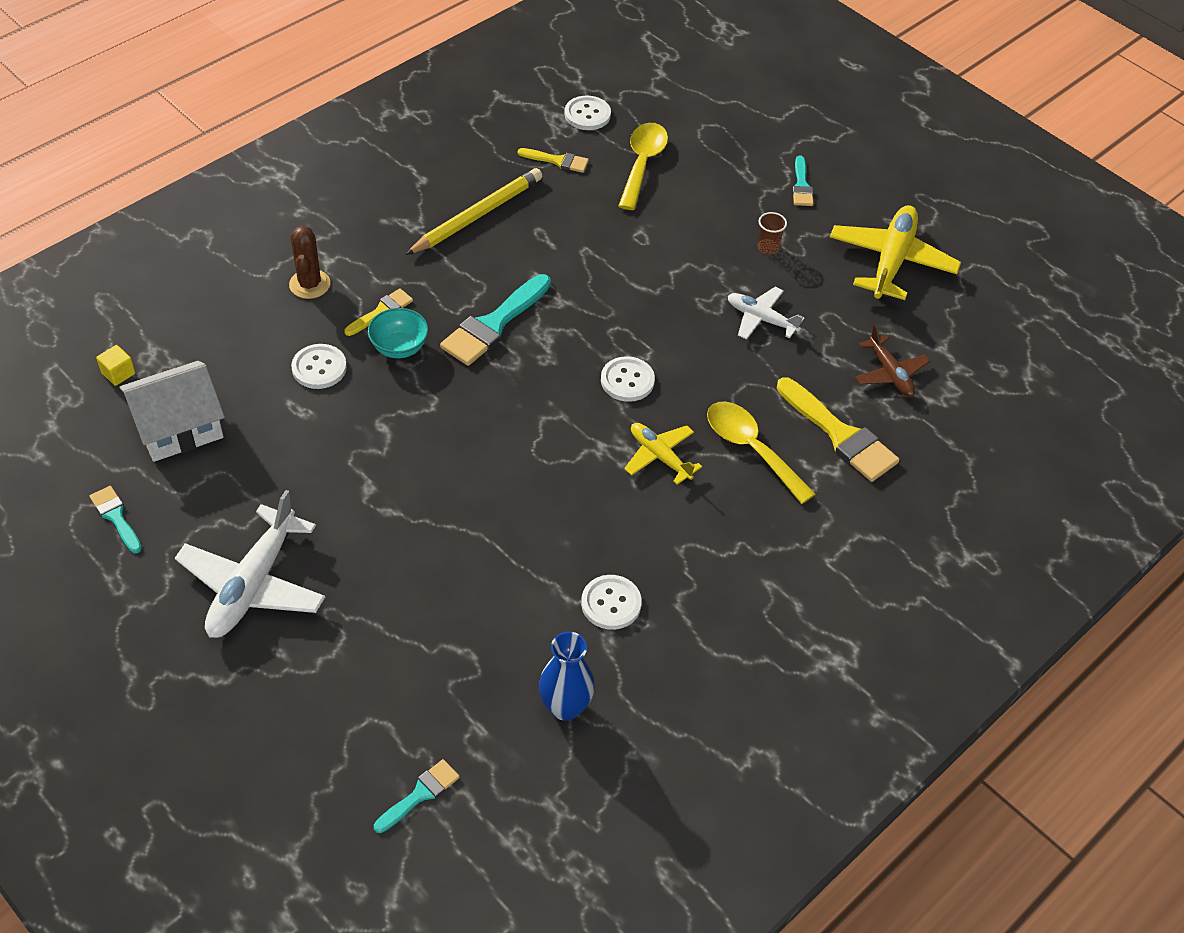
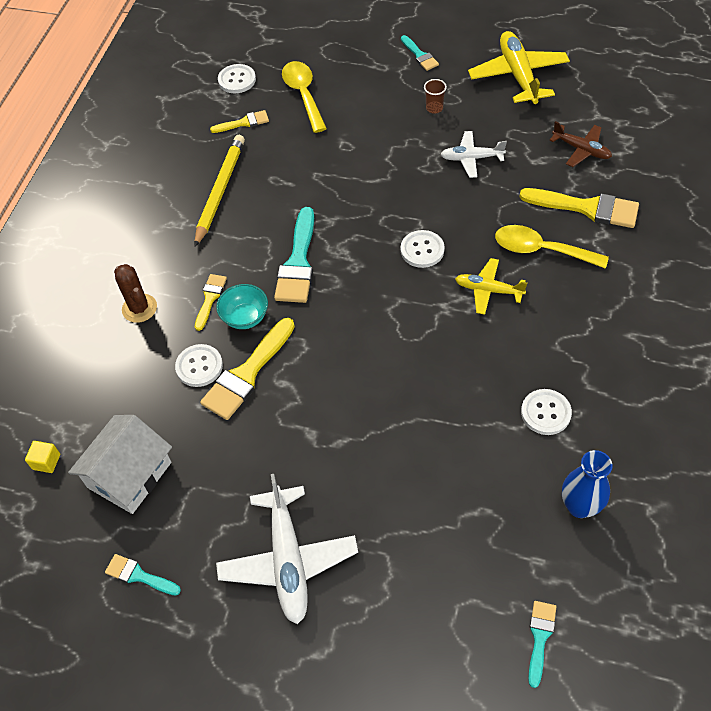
camera: 25 degrees left, 5 degrees up
(357, 400) = (247, 374): none -> yellow brush

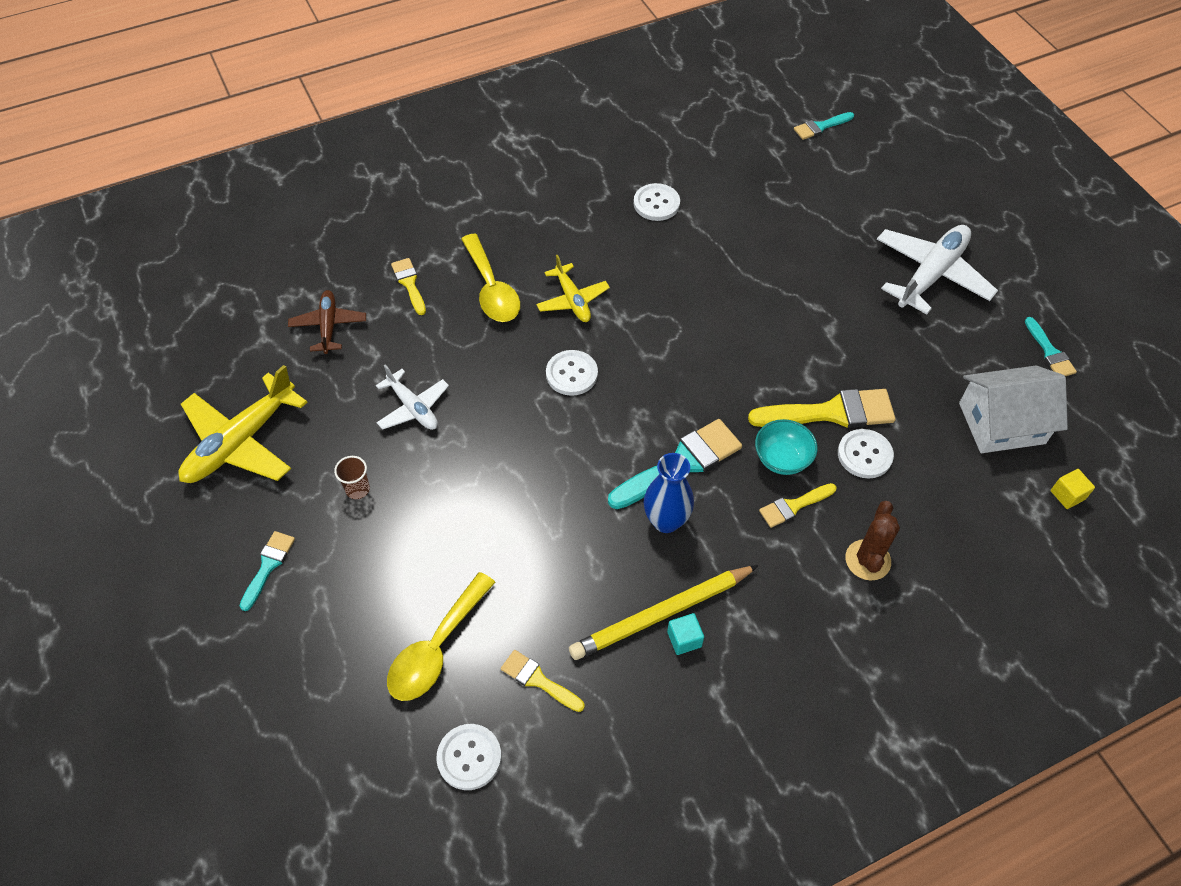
camera: 135 degrees left, 0 degrees up
(196, 191) = (684, 639): none -> turquoise cube
(579, 506) = (711, 151): blue vase -> blue vase (666, 521)
(587, 208) = (409, 284): yellow brush -> yellow brush, size x0.55

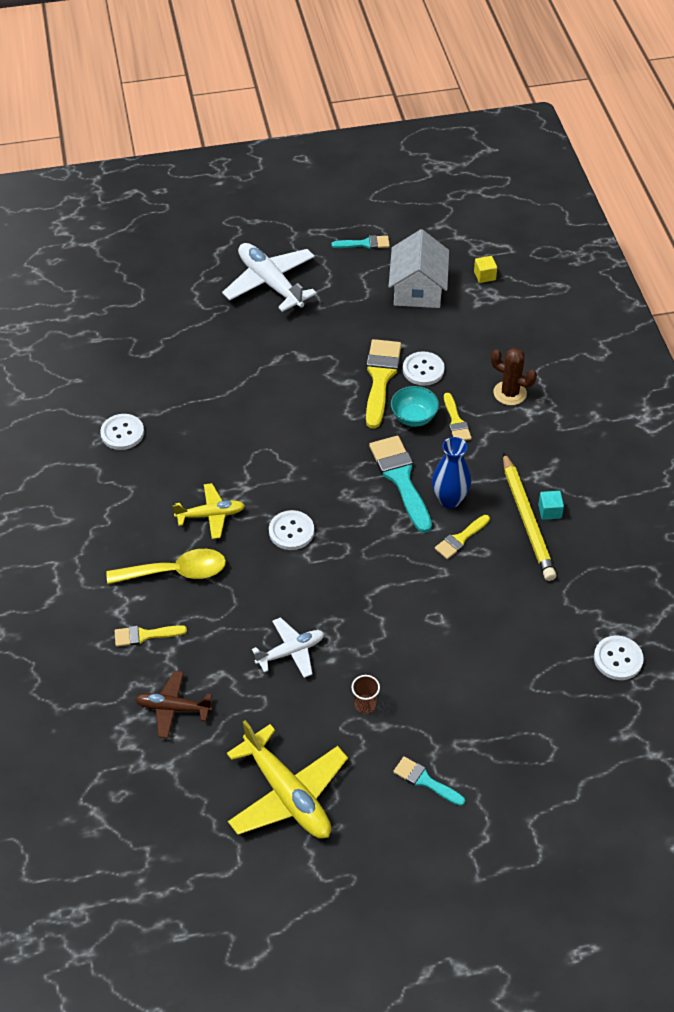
camera: 75 degrees left, 5 degrees down
(436, 648) = (526, 667): yellow spoon -> none
(538, 680) = (565, 605): yellow brush -> yellow brush (460, 539)
(820, 127) = (80, 301): turquoise brush -> none

